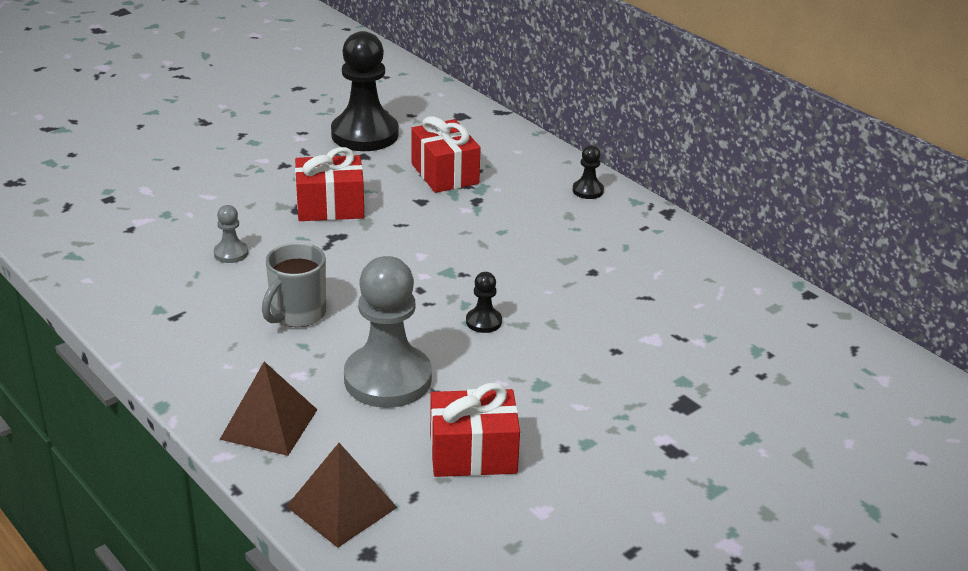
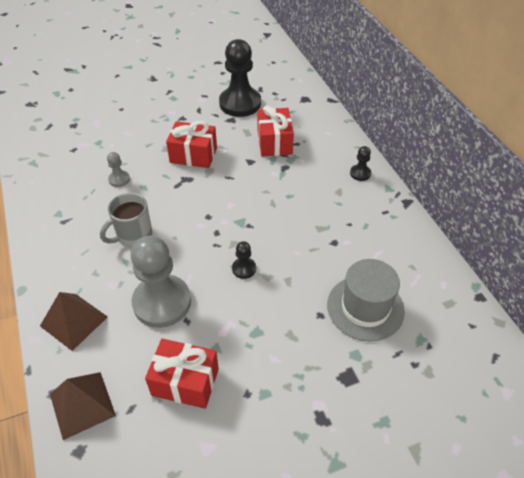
camera: 20 degrees right, 15 degrees up
(670, 332) = (365, 307): none -> grey hat

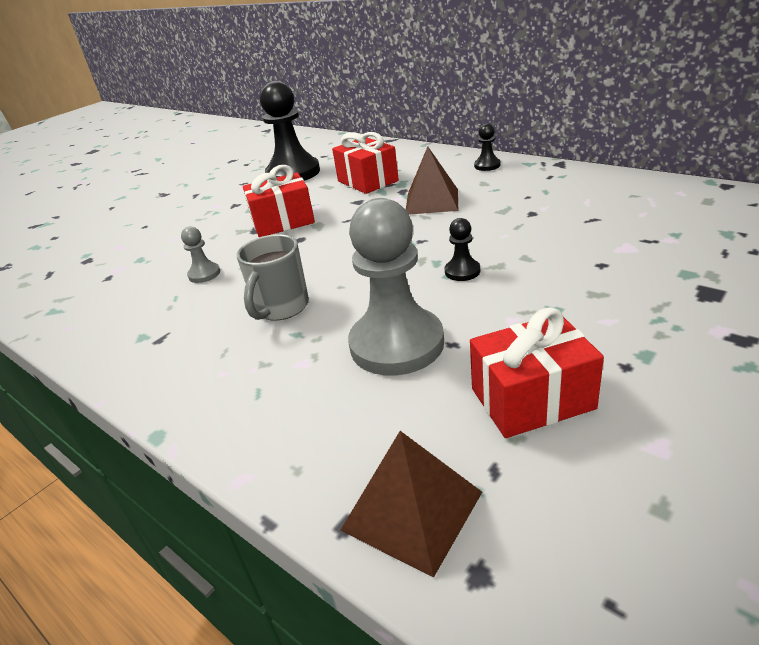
camera: 25 degrees left, 15 degrees down
(74, 321) = (286, 425): brown pyramid -> brown pyramid (432, 201)
(365, 307) = (638, 238): grey hat -> none

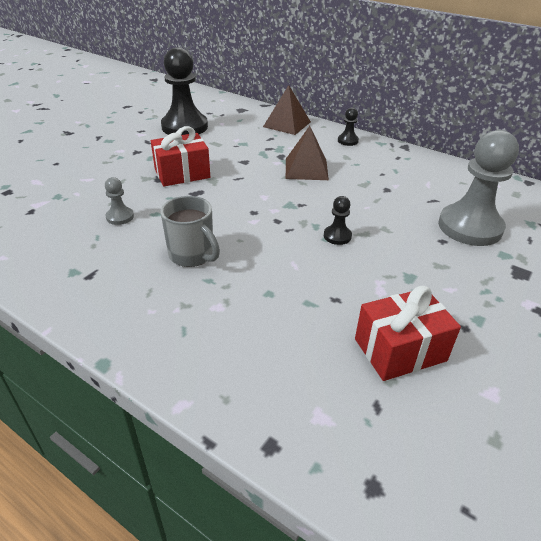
camera: 10 degrees left, 5 degrees up
(281, 308) = (192, 255): grey mug -> grey mug turned 60 degrees counterclockwise
(368, 181) = (250, 143): red gift -> none
(397, 344) = (292, 296): grey pawn -> grey pawn (470, 227)
(412, 510) = (319, 436): brown pyramid -> brown pyramid (287, 124)

